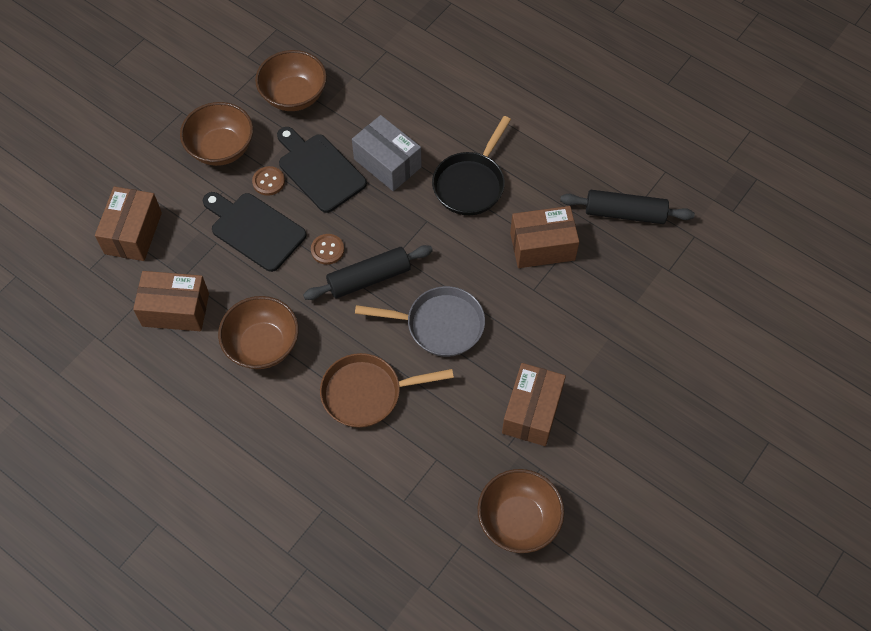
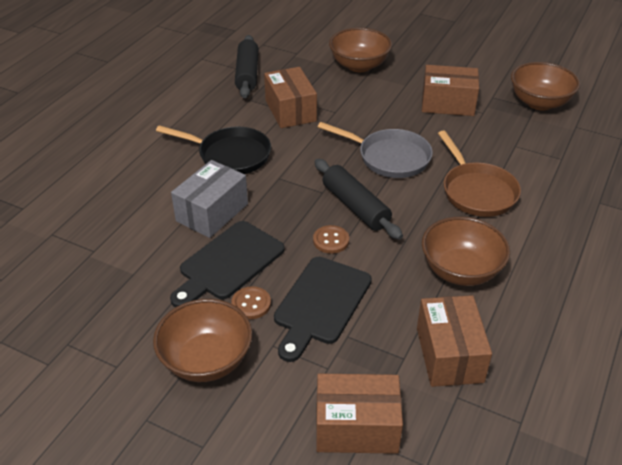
camera: 100 degrees left, 20 degrees down
(294, 96) = (118, 303): brown bowl -> brown bowl (359, 65)
(439, 325) = (389, 157): grey pan -> grey pan turned 120 degrees clockwise

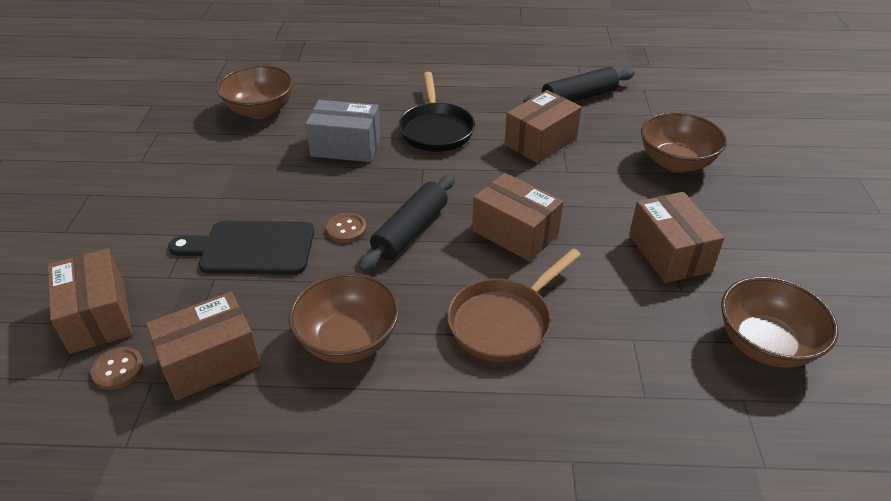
camera: 65 degrees right, 0 degrees up
(206, 360) = (159, 203): brown bowl -> brown bowl (260, 110)
(228, 263) = (282, 177): black cutting board -> none
(251, 304) = (234, 206): brown button -> brown button (118, 369)
(389, 157) = (515, 233): grey pan -> brown box

